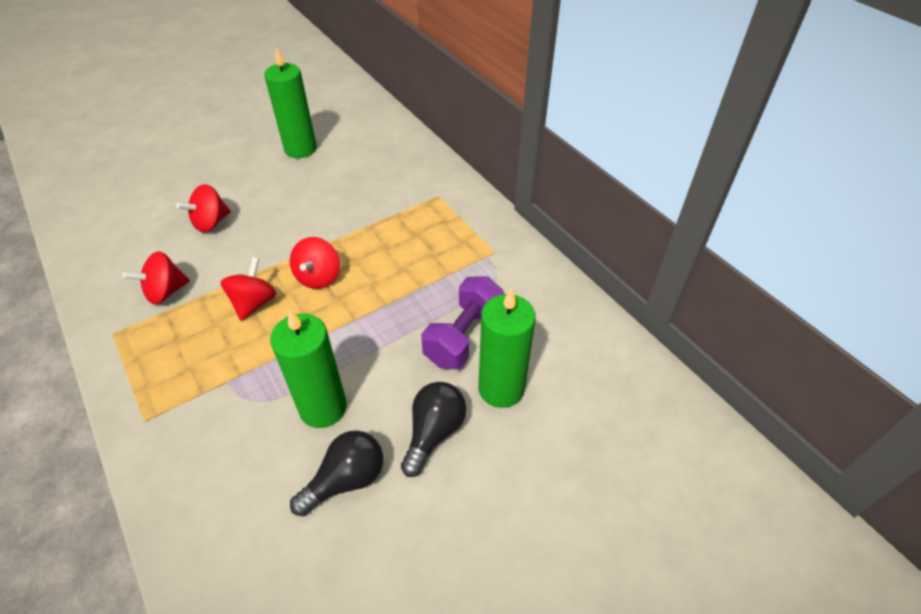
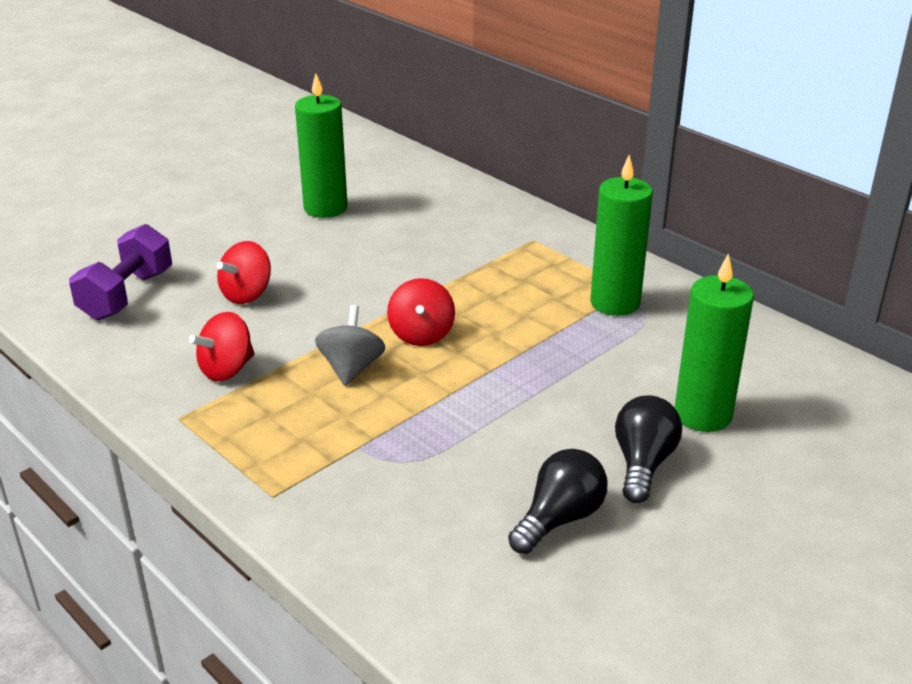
camera: 10 degrees left, 15 degrees down
(254, 303) = (351, 368): red spinning top -> grey spinning top
(323, 408) = (495, 457): green candle -> green candle (615, 303)
(463, 336) = (633, 372): purple dumbbell -> purple dumbbell (126, 295)

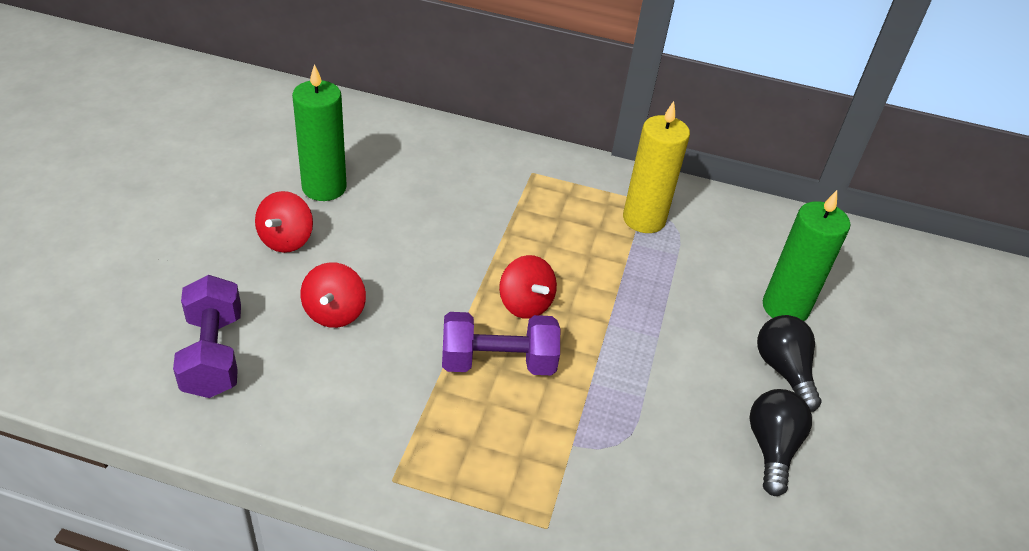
camera: 35 degrees left, 10 degrees up
(227, 369) = (389, 406): red spinning top -> red spinning top (286, 240)
(351, 368) = (498, 362): grey spinning top -> purple dumbbell
(615, 303) = (644, 219): green candle -> yellow candle

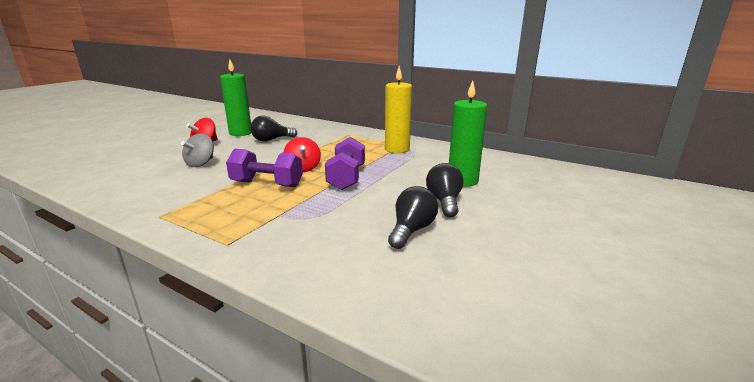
camera: 20 degrees right, 20 degrees down
(213, 355) = (126, 170): purple dumbbell -> purple dumbbell (346, 178)
(334, 312) = (201, 163): red spinning top -> grey spinning top
(403, 209) = (271, 140): none -> black light bulb

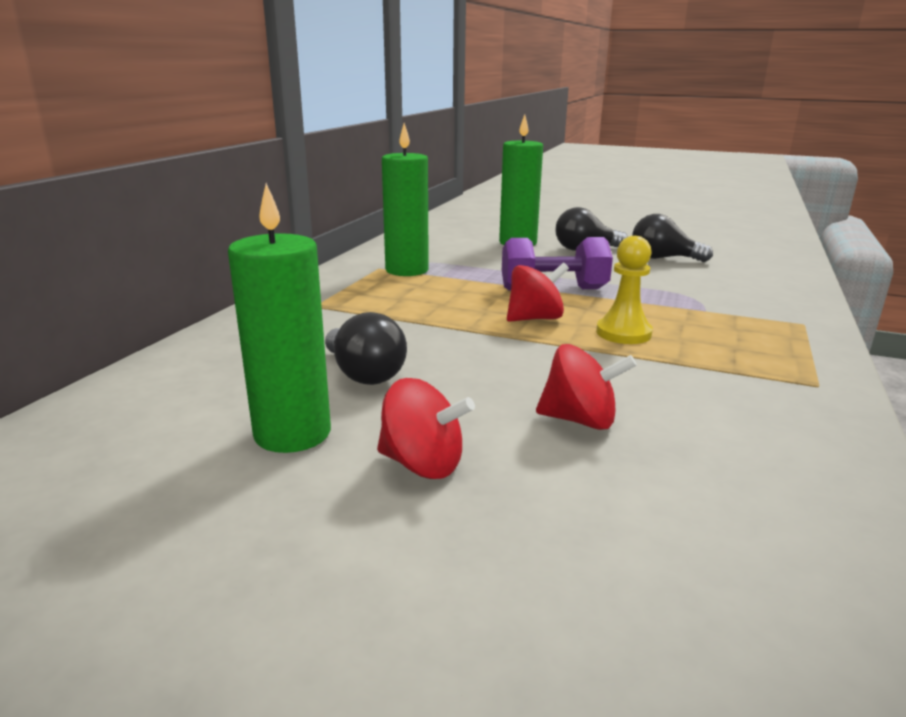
camera: 100 degrees left, 0 degrees up
(201, 163) = (579, 420): grey spinning top -> red spinning top
(267, 184) = (623, 333): purple dumbbell -> yellow pawn
(397, 149) = (407, 270): yellow candle -> green candle

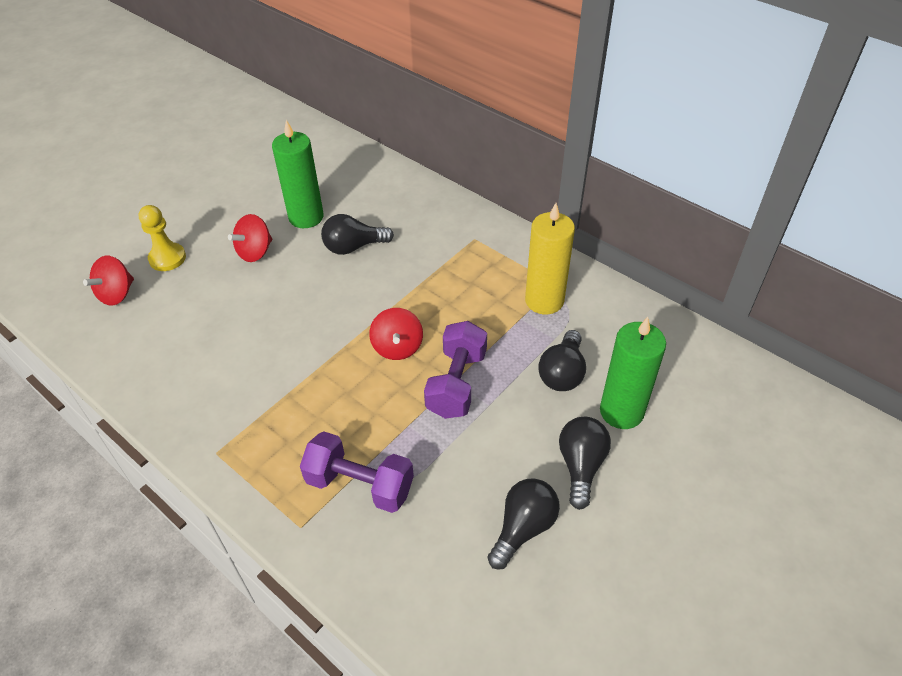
camera: 110 degrees right, 25 degrees up
(407, 270) = (544, 300): green candle -> yellow candle
(496, 259) = (562, 373): none -> black light bulb
(579, 420) = (254, 316): red spinning top -> red spinning top (117, 294)
(623, 333) = (346, 388): yellow pawn -> yellow pawn (167, 258)
(721, 309) = (360, 484): none -> purple dumbbell

